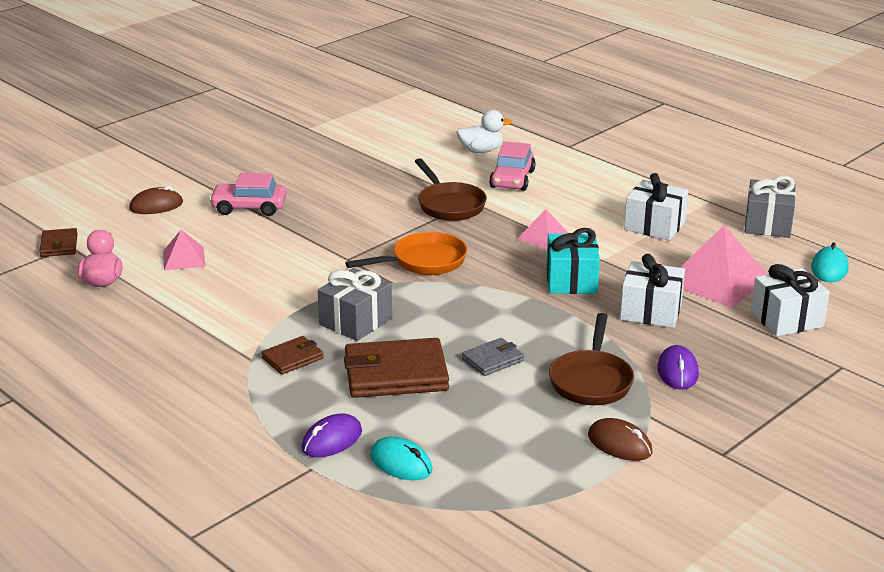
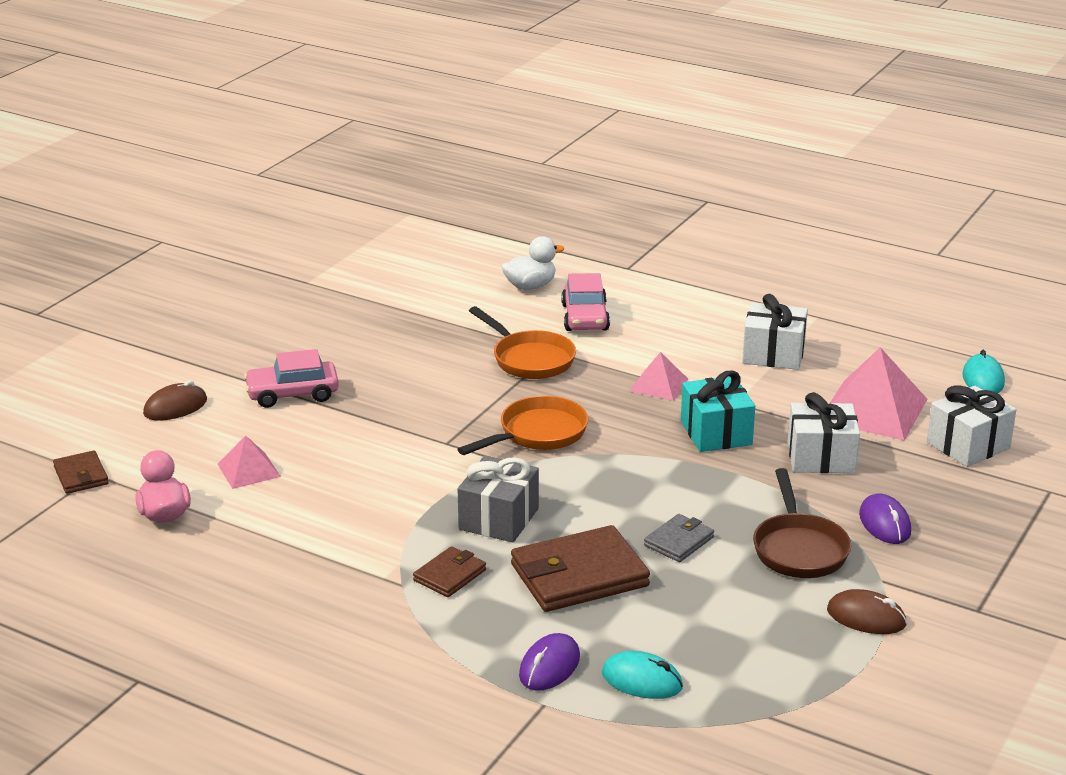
camera: 15 degrees left, 0 degrees up
(449, 205) = (529, 359): brown pan -> orange pan
(767, 224) = (893, 336): grey gift -> none

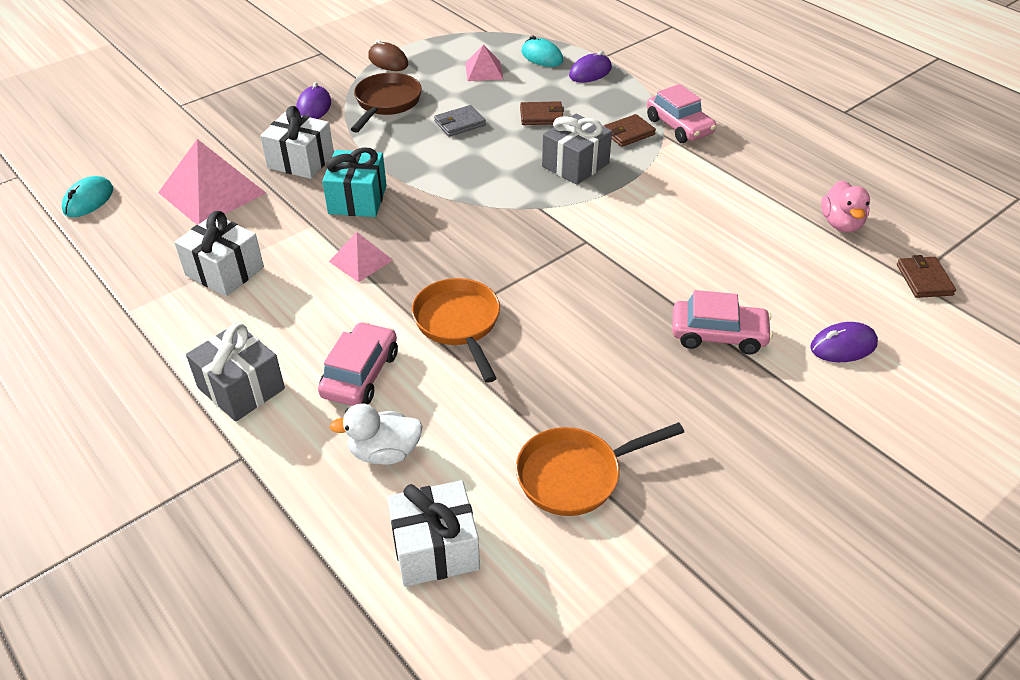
camera: 160 degrees left, 15 degrees up
(175, 407) = (843, 346): brown mouse -> purple mouse
(249, 470) = (768, 251): pink pyramid -> pink pyramid (484, 71)
(383, 600) = (679, 126): none -> pink car
(537, 434) = (504, 232): orange pan -> orange pan (576, 475)
(579, 575) = (541, 116): brown wallet -> brown wallet, size x0.52
(668, 295) = (241, 388): none -> grey gift
(968, 445) = (185, 147): white gift -> white gift (435, 549)

